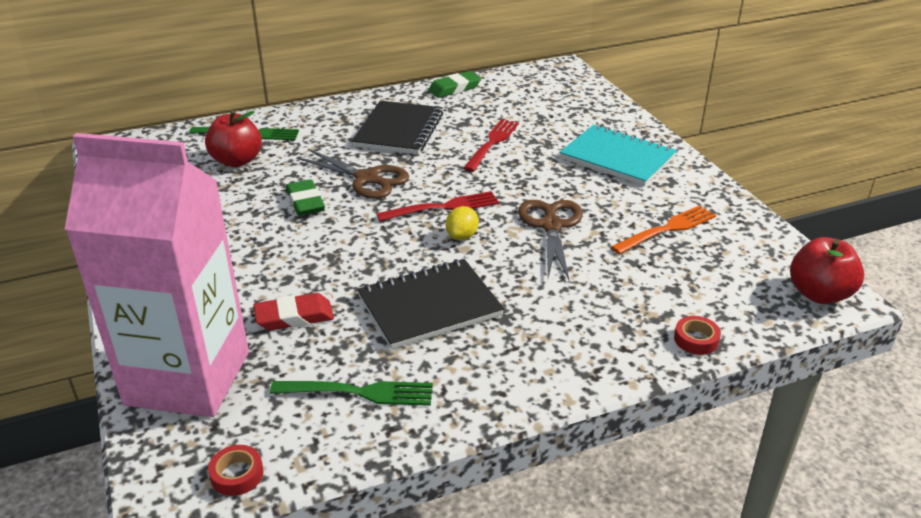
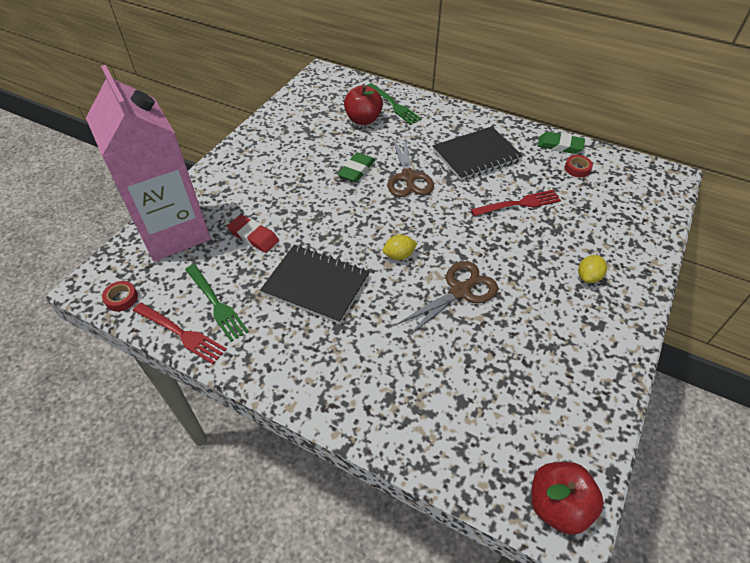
camera: 50 degrees right, 15 degrees up
(443, 207) = (419, 228): red fork -> red fork (181, 333)
(617, 158) = (588, 277): turquoise notebook -> yellow lemon
(667, 229) = (531, 357): orange fork -> none
(696, 340) = (416, 447): red tape -> red tape (577, 169)

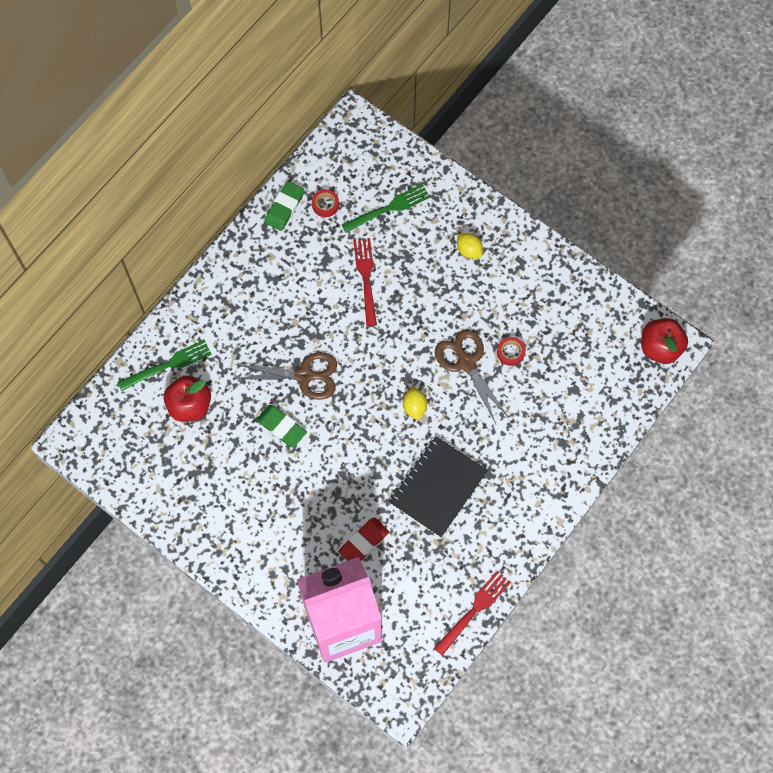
camera: 80 degrees left, 20 degrees up
(121, 298) = (424, 668): red tape -> red tape (510, 352)
(216, 304) = (445, 579): green fork -> green fork (389, 208)
(476, 155) = (282, 297): black notebook -> none

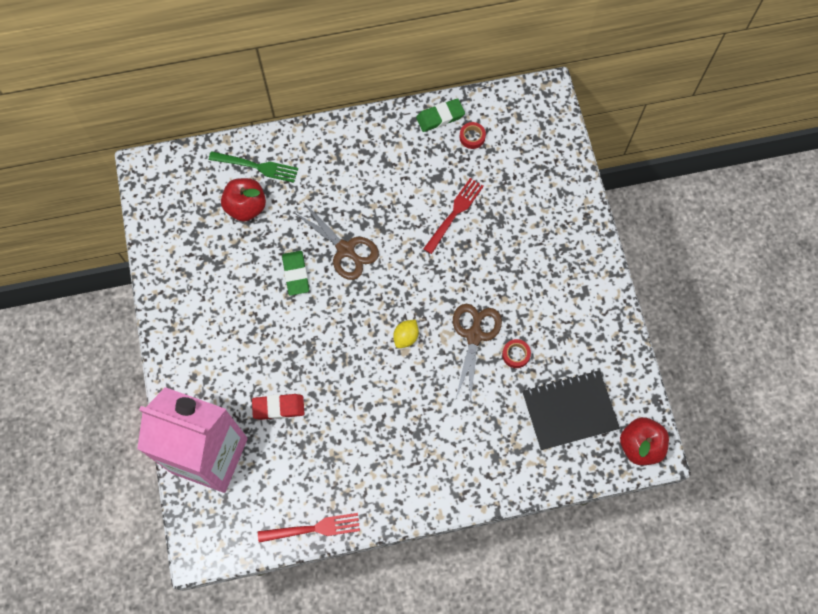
camera: 40 degrees right, 0 degrees up
(389, 208) = (517, 175): green fork -> none
(438, 487) = (369, 412): black notebook -> black notebook (569, 411)
(469, 250) = (551, 252): yellow lemon -> none

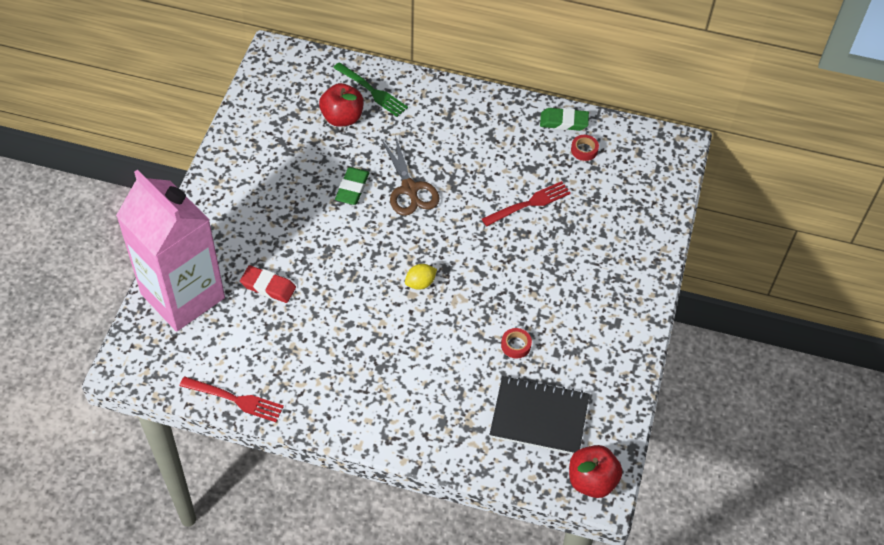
camera: 25 degrees right, 15 degrees down
(474, 335) = (486, 311): brown scissors -> none

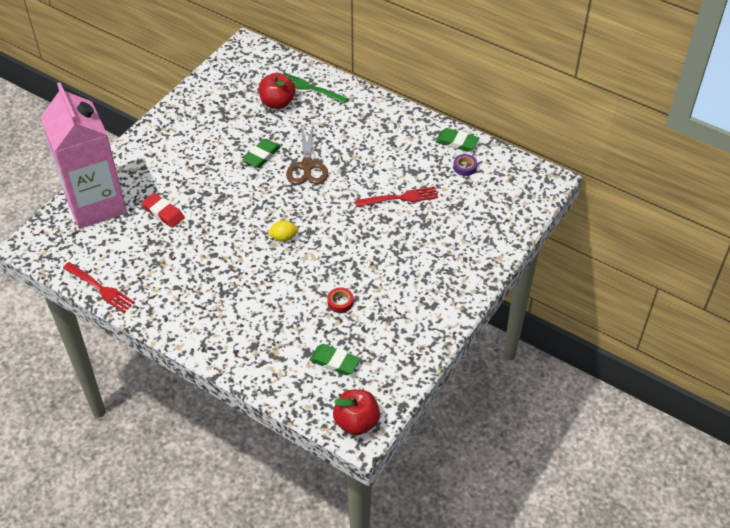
camera: 20 degrees right, 5 degrees down
(372, 91) = (310, 88): green fork -> green fork turned 150 degrees clockwise
(539, 417) = (334, 362): black notebook -> green eraser
(584, 150) = (464, 167): red tape -> purple tape

